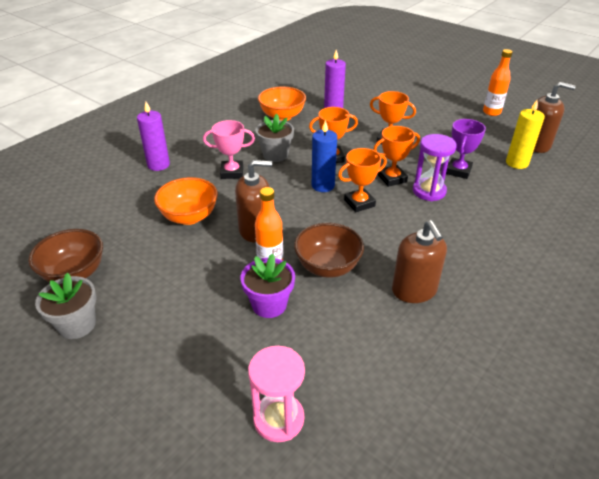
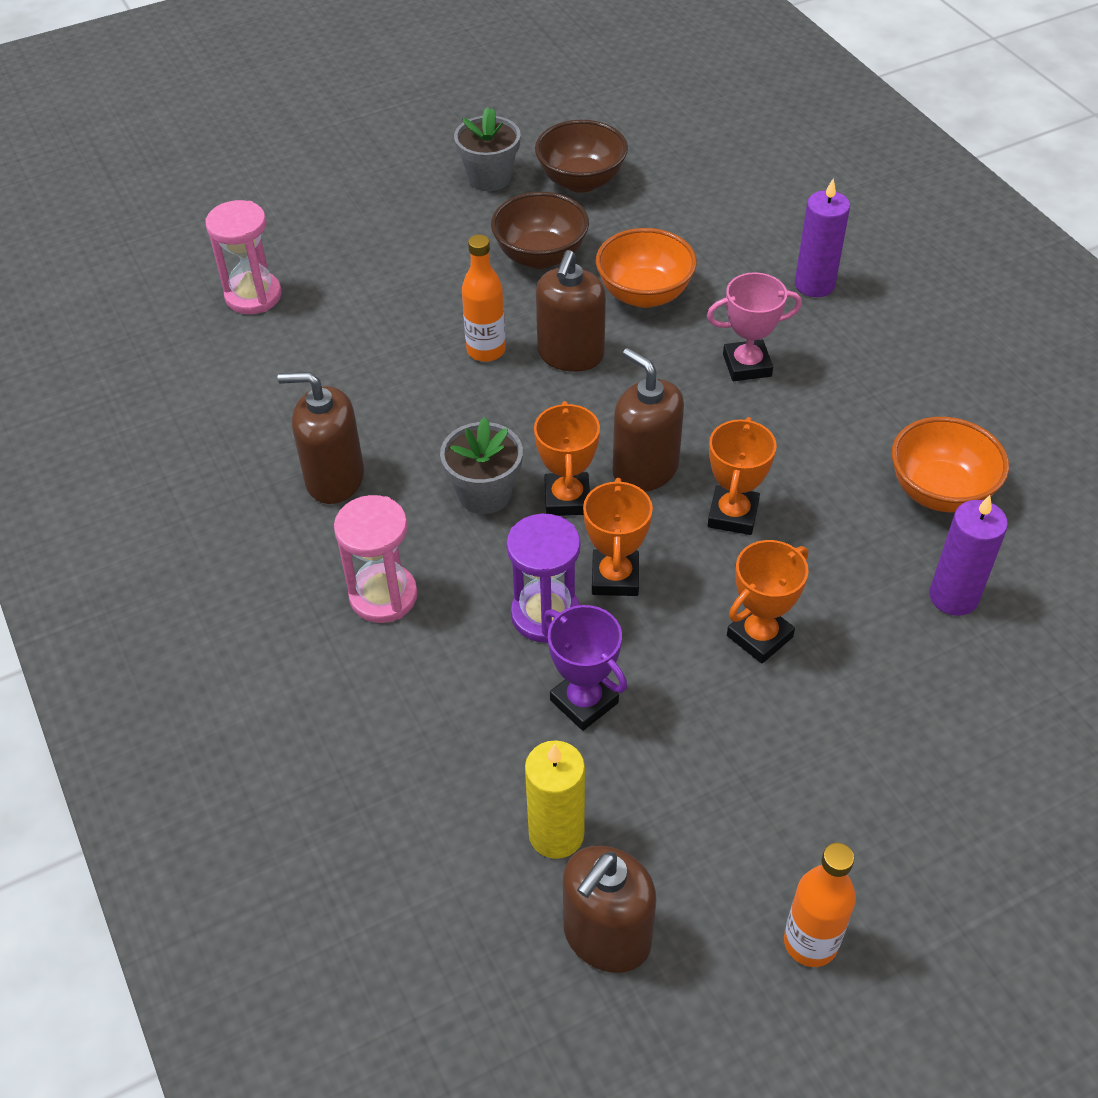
camera: 115 degrees right, 10 degrees up
(232, 172) = (747, 365): pink trophy -> pink trophy turned 60 degrees clockwise
(269, 304) = (412, 330): purple flower pot -> none
(275, 155) = (781, 436): grey flower pot -> grey flower pot (484, 494)
(323, 185) = (645, 469): blue candle -> brown soap dispenser
(327, 267) = (441, 406): brown bowl -> brown bowl (540, 256)
(467, 242) = (383, 596): none -> pink hourglass

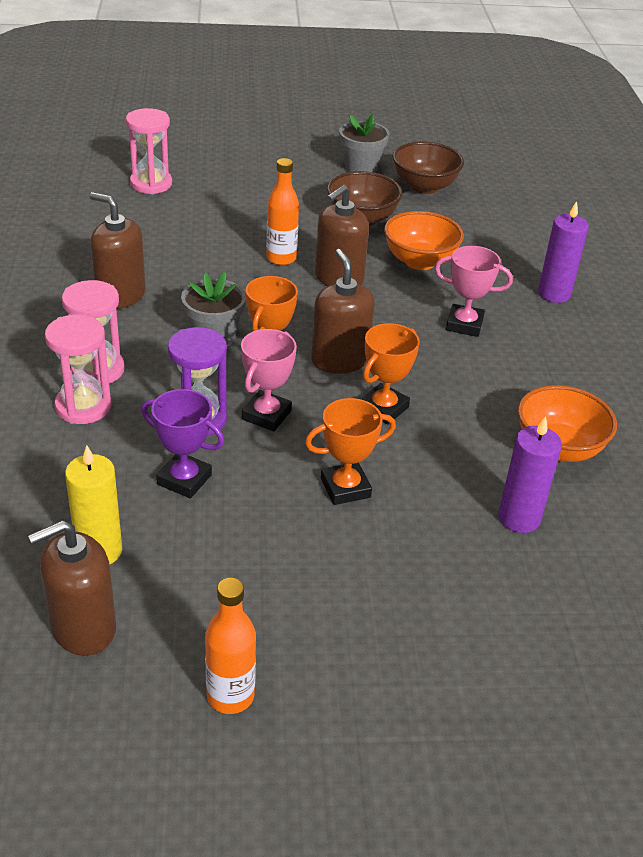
camera: 20 degrees right, 10 degrees down
(403, 654) = (83, 406): none -> pink hourglass
(584, 701) = (184, 479): purple trophy -> purple trophy turned 45 degrees counterclockwise
(615, 577) = (266, 415): orange trophy -> pink trophy

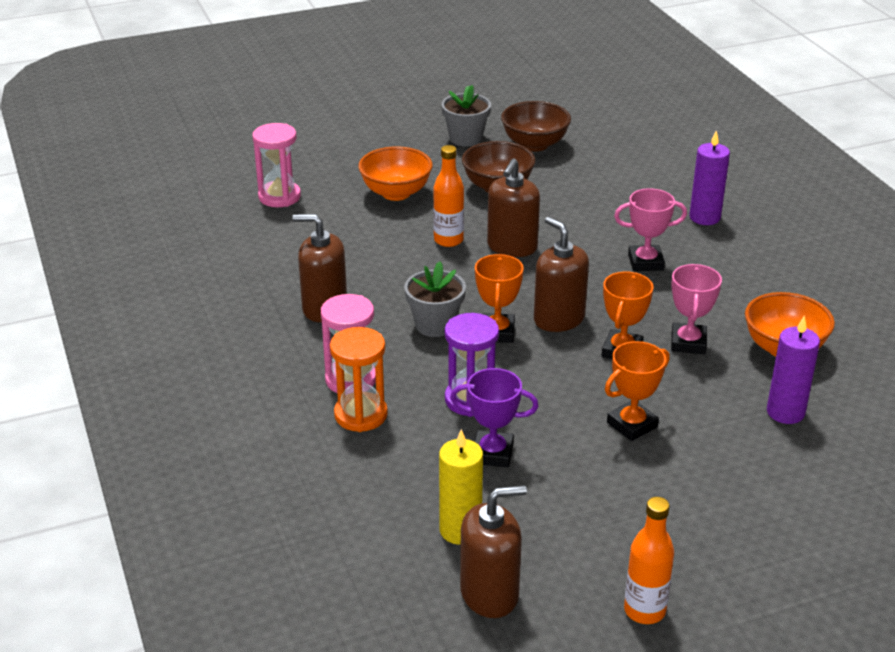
camera: 15 degrees left, 5 degrees down
(83, 406) = (360, 415): pink hourglass -> orange hourglass
(83, 627) = (489, 594): brown soap dispenser -> brown soap dispenser turned 150 degrees counterclockwise
(266, 415) = (526, 381): pink trophy -> pink trophy (688, 343)
(419, 261) = (573, 215): orange bowl -> orange bowl (396, 193)

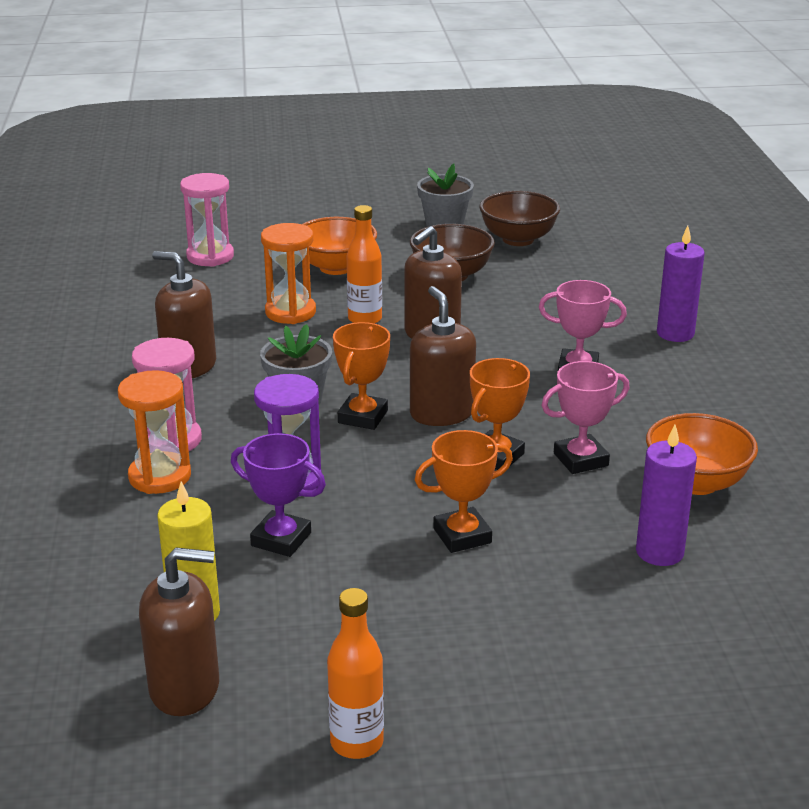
camera: 15 degrees right, 5 degrees down
(382, 242) = (290, 312): none -> orange hourglass
(688, 343) = (580, 459): pink trophy -> pink trophy turned 45 degrees clockwise

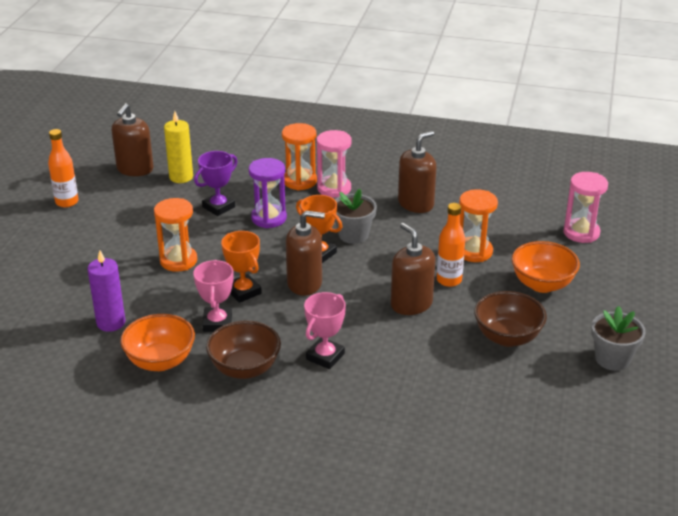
camera: 110 degrees right, 5 degrees up
(462, 536) = (178, 261): orange trophy -> orange hourglass
(518, 239) = (568, 394): brown bowl -> brown bowl (245, 369)
(675, 333) = (352, 427): purple candle -> none

